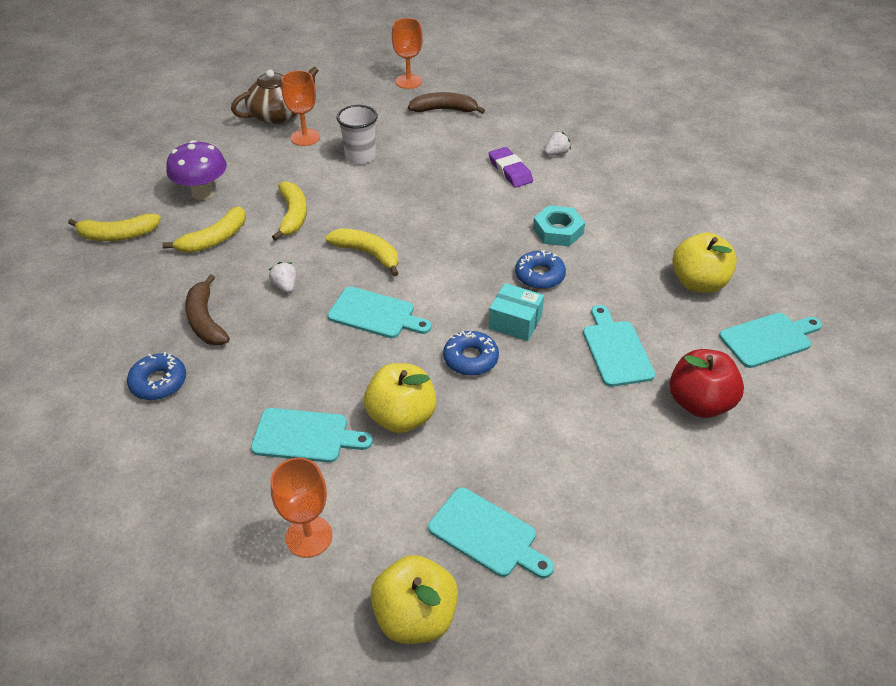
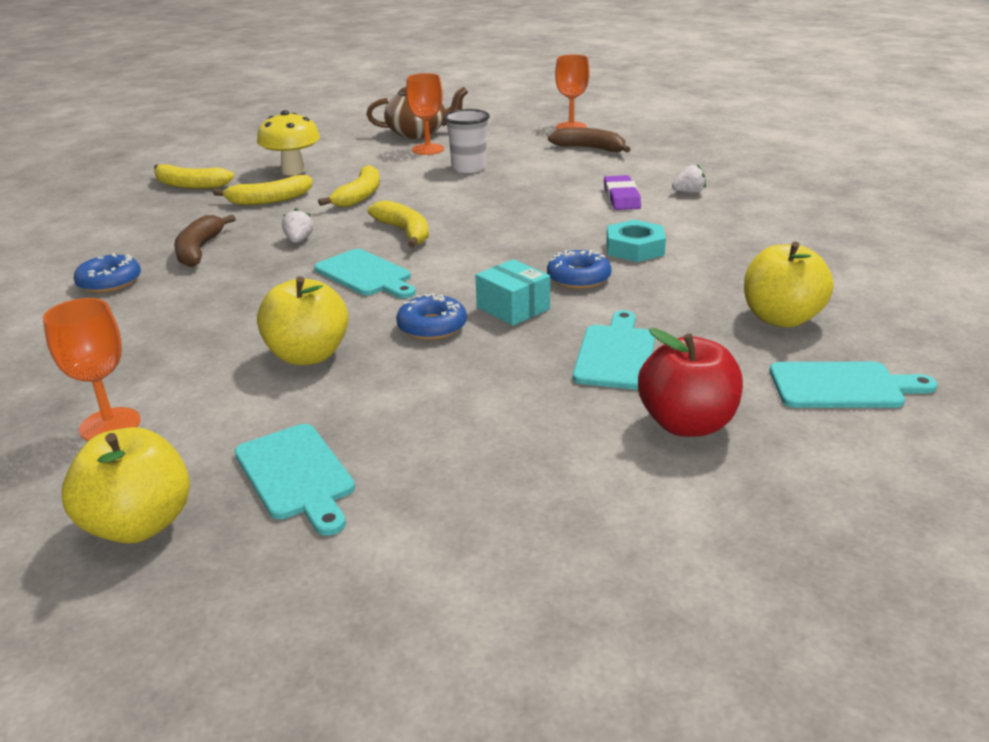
camera: 25 degrees right, 15 degrees down
(203, 193) = (293, 171): purple mushroom -> yellow mushroom
(305, 436) = (196, 348): turquoise cutting board -> none

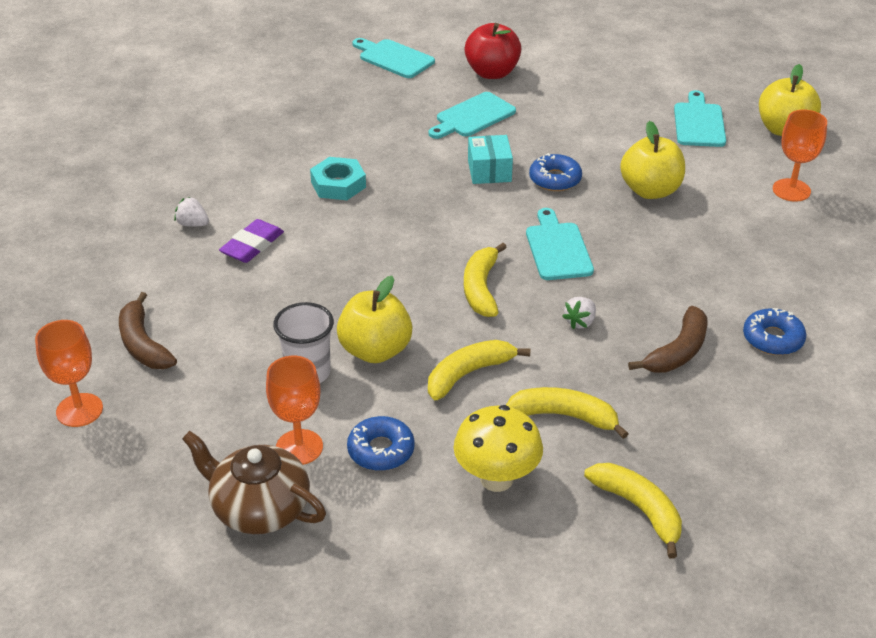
camera: 145 degrees left, 10 degrees up
(578, 278) = (415, 176): blue donut -> blue donut (381, 450)
(781, 318) = (351, 98): yellow apple -> yellow apple (375, 350)

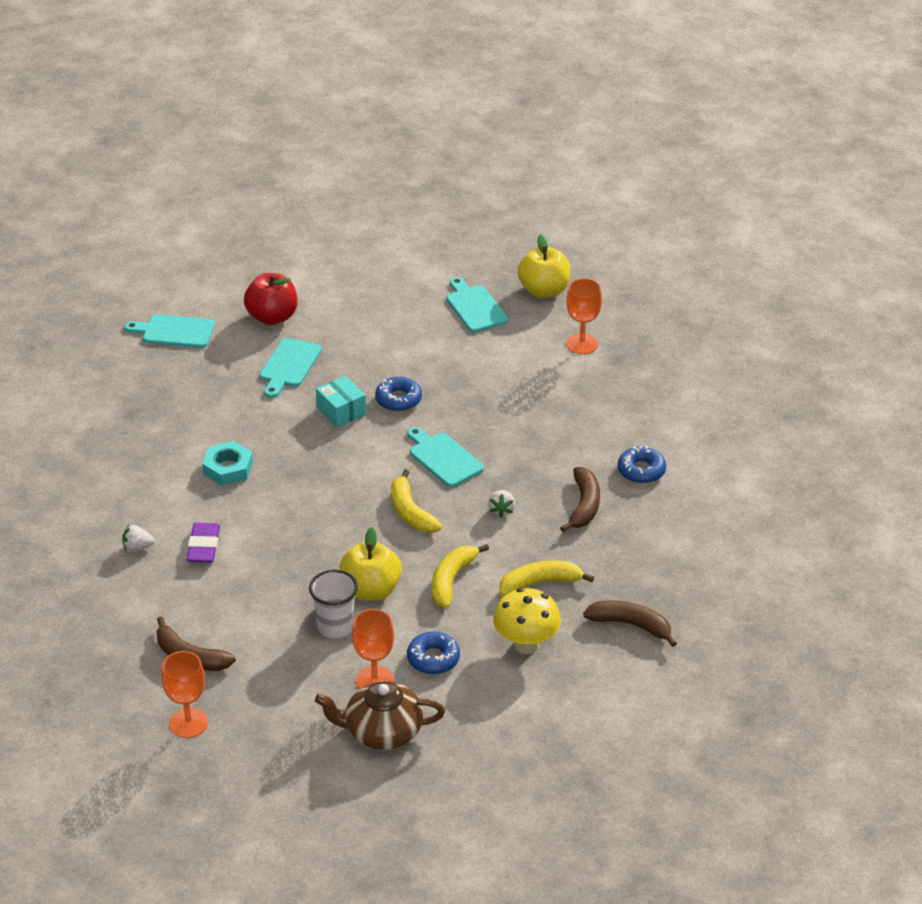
camera: 30 degrees left, 0 degrees up
(639, 509) = (631, 625): yellow banana -> brown banana
(650, 190) = (478, 382): yellow apple -> none

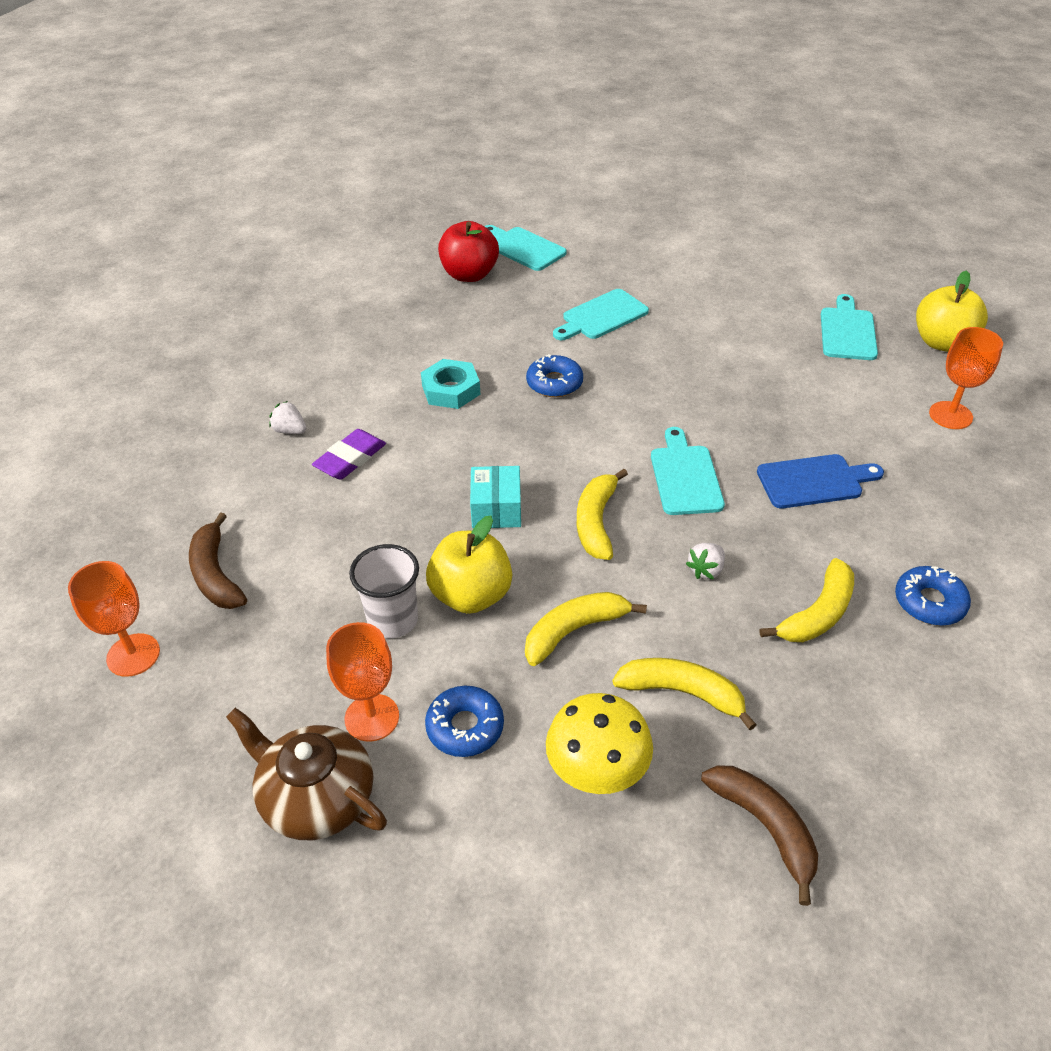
camera: 35 degrees right, 5 degrees up
(272, 317) = (626, 267): red apple -> red apple (469, 275)
(341, 411) = (615, 380): turquoise box -> turquoise box (496, 509)
(398, 399) = (686, 392): blue donut -> blue donut (554, 383)
(527, 426) = (814, 481): none -> blue cutting board
(584, 506) = (817, 614): brown banana -> yellow banana

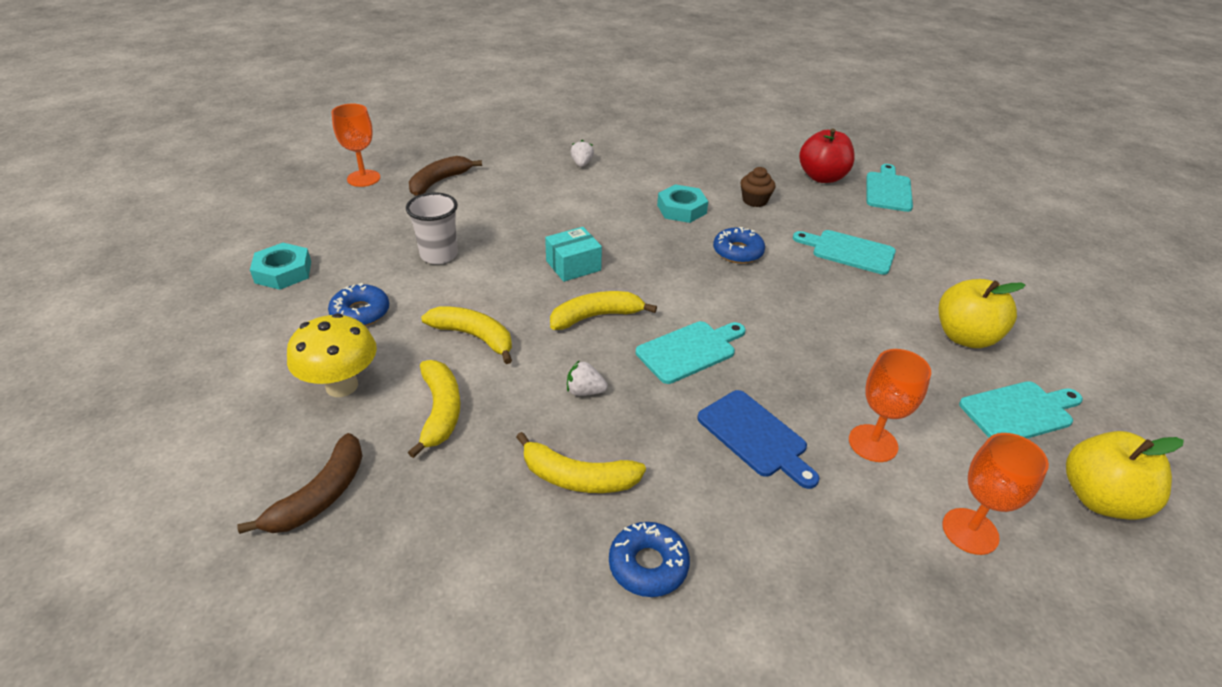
camera: 60 degrees right, 5 degrees down
(316, 797) = (283, 272): brown teapot -> turquoise nut
(350, 458) = (575, 193): purple eraser -> none
(372, 717) = (353, 273): orange goblet -> orange goblet (873, 443)
(471, 595) = (481, 280): yellow apple -> yellow apple (965, 337)
(475, 334) = (754, 200): none -> brown cupcake

